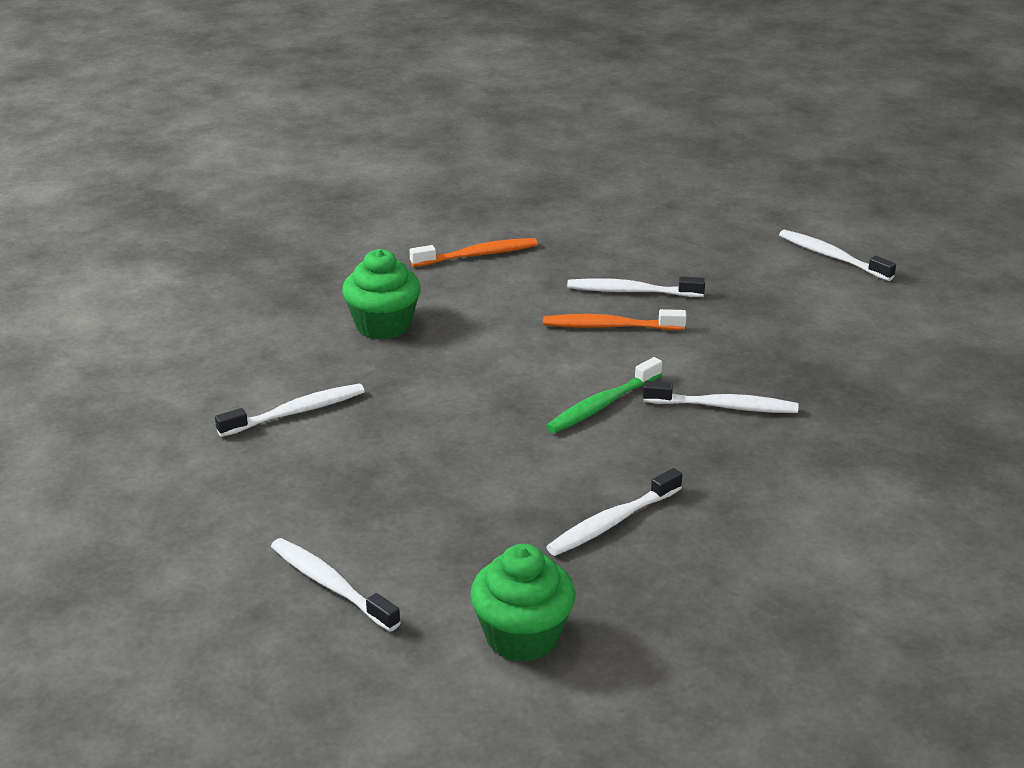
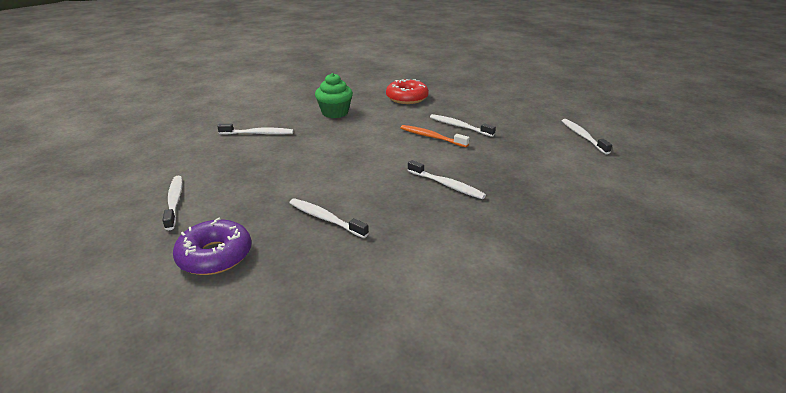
camera: 30 degrees right, 0 degrees up
(477, 255) = (407, 98): orange toothbrush -> red donut
(522, 636) = (215, 255): green cupcake -> purple donut
(602, 405) = (387, 167): green toothbrush -> none
(612, 522) = (325, 218): white toothbrush -> white toothbrush turned 45 degrees clockwise

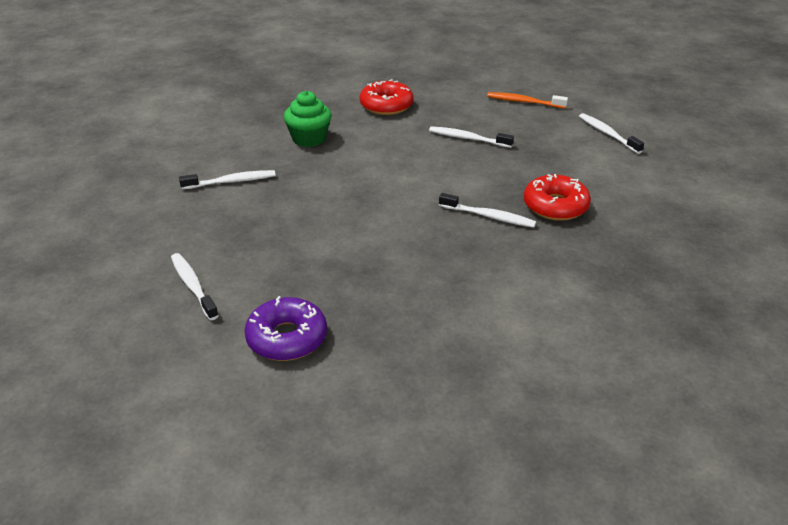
camera: 15 degrees left, 5 degrees up
(325, 218) = (380, 277): white toothbrush -> none
(432, 137) = (443, 158): orange toothbrush -> orange toothbrush (524, 102)
(511, 185) = (555, 206): none -> red donut

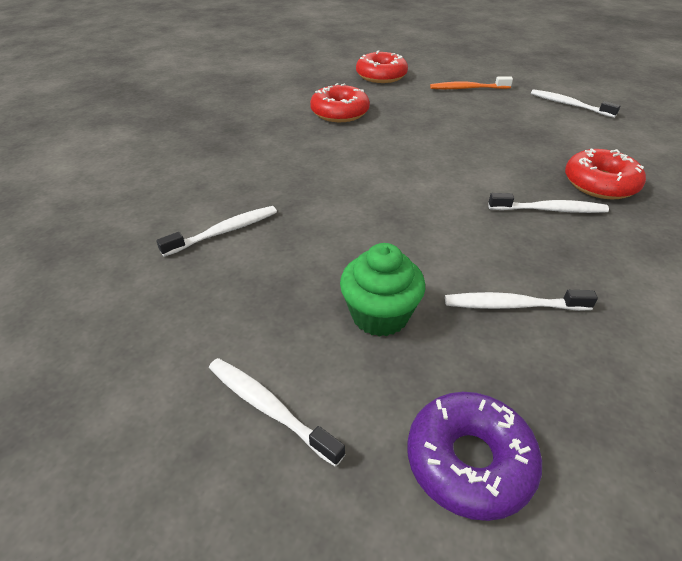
camera: 20 degrees left, 5 degrees up
(309, 139) = (283, 161): green cupcake -> green cupcake (380, 315)
(453, 76) = (381, 76): none -> red donut
(468, 138) = (449, 131): white toothbrush -> white toothbrush (513, 305)

